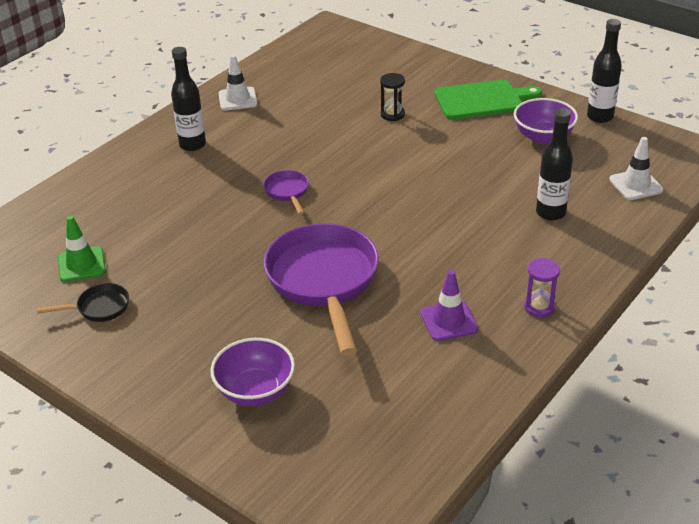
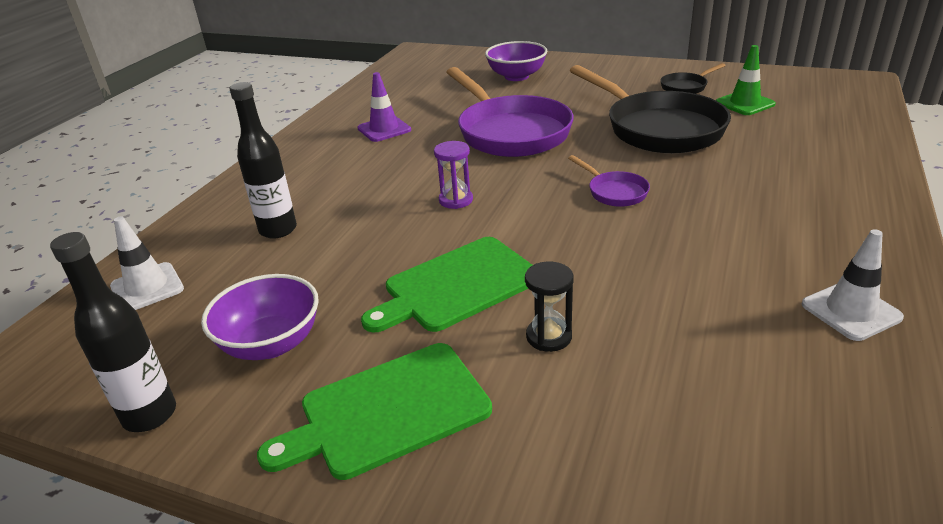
camera: 165 degrees right, 5 degrees down
(191, 251) = (658, 128): none -> black pan
(192, 145) = (808, 221): black bottle -> none
(430, 148) = (457, 285): none -> green cutting board
(539, 307) = (302, 150): purple hourglass -> purple hourglass (456, 200)

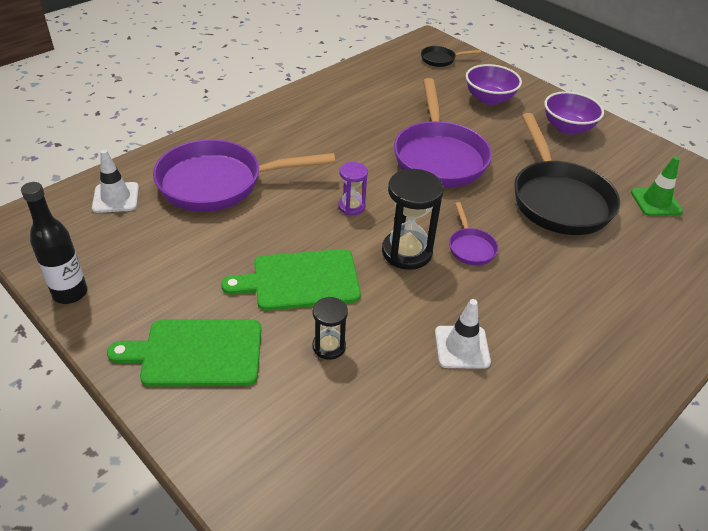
camera: 20 degrees right, 10 degrees up
(271, 344) = (161, 274): purple bowl -> purple bowl (567, 128)
(278, 230) = (219, 183): black bottle -> purple pan
(384, 129) = (348, 117): purple traffic cone -> none
(553, 218) = (407, 252): none -> black hourglass
(686, 87) = (621, 164): black pan -> black pan (440, 59)
(851, 311) = (550, 423): white traffic cone -> white traffic cone (462, 347)

